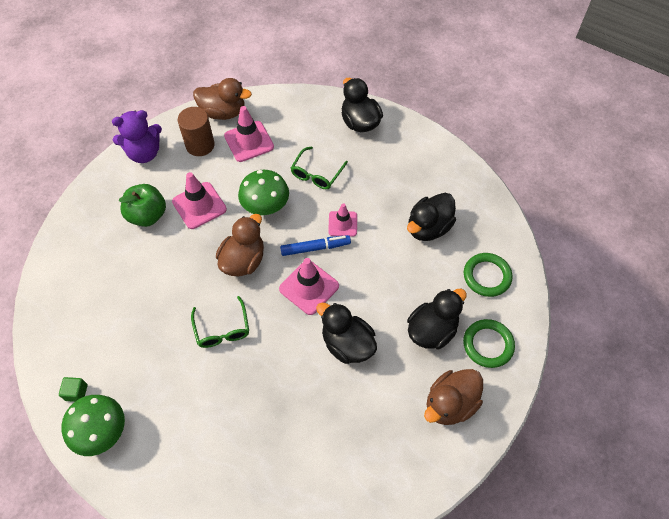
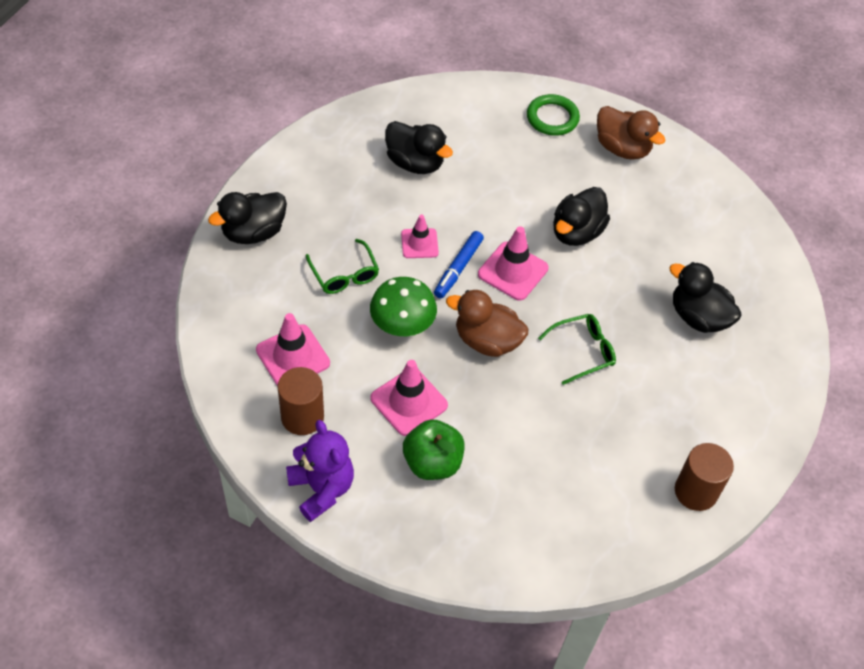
camera: 100 degrees left, 5 degrees down
(76, 392) = (696, 491): green cube -> brown cylinder
(102, 432) = (733, 452): green mushroom -> none
(223, 112) = (237, 395): brown duck -> none
(315, 248) = (458, 268): blue marker -> blue marker turned 135 degrees counterclockwise
(316, 174) = (344, 274): green glasses -> green glasses turned 45 degrees clockwise
(432, 330) = (545, 161): black duck -> black duck (698, 317)
(487, 276) = (472, 115): green ring -> none

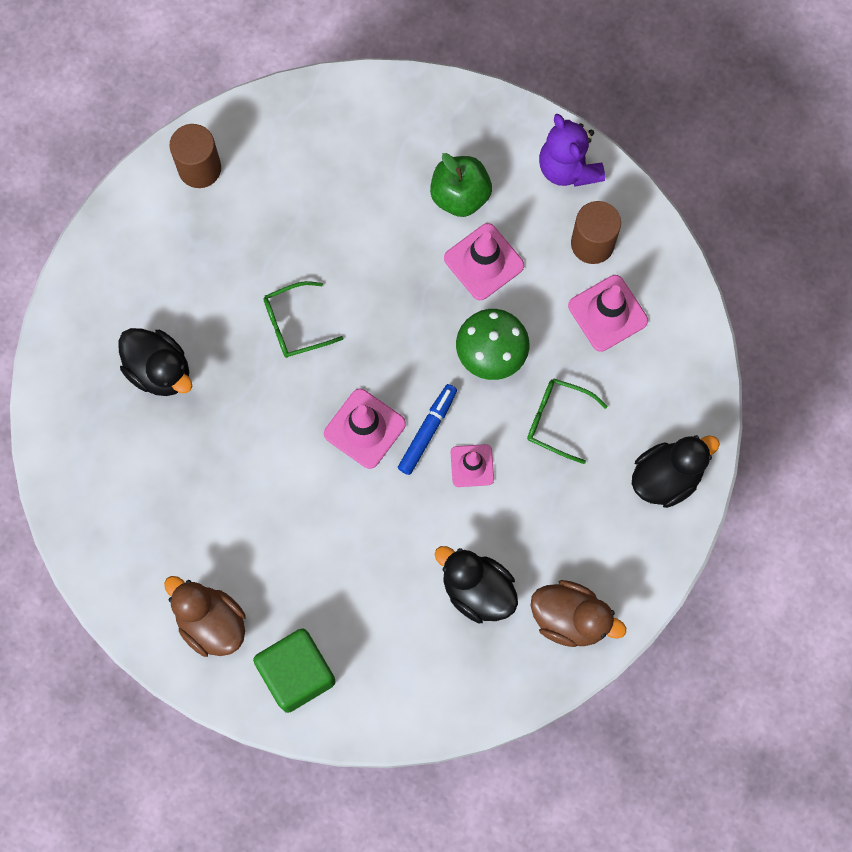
camera: 175 degrees left, 20 degrees up
(344, 274) = (557, 420): green glasses -> green glasses turned 45 degrees counterclockwise
(487, 341) = (399, 336): brown duck -> brown duck (570, 618)
(552, 118) = (297, 674): green ring -> green cube
(576, 232) = (285, 486): black duck -> none

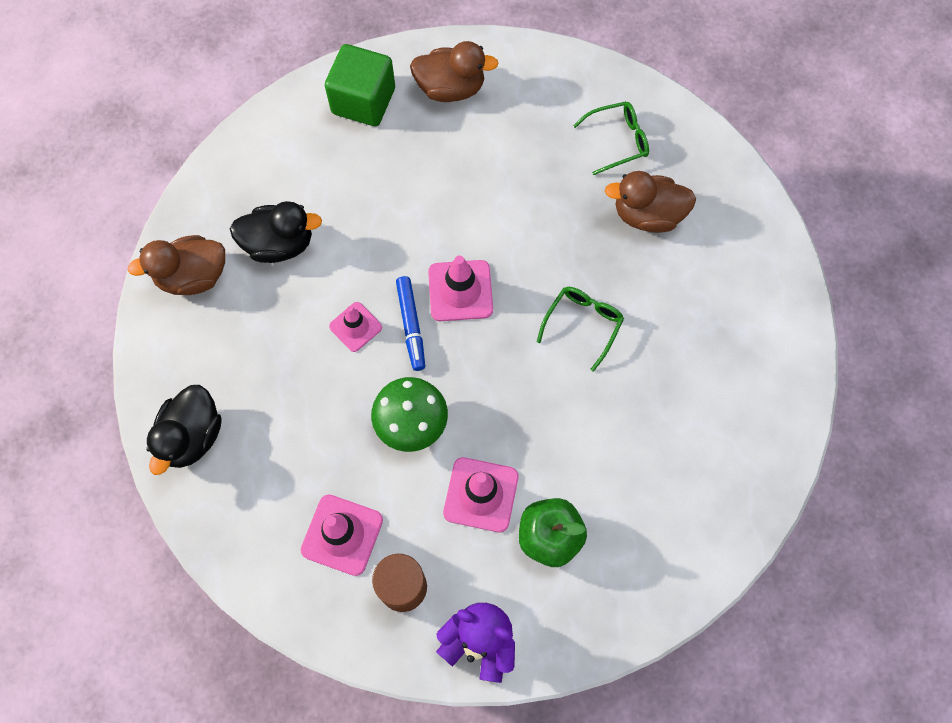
camera: 140 degrees right, 5 degrees down
(159, 370) = (647, 215): black duck -> brown duck
(199, 168) = (773, 385): brown cylinder -> none
(557, 420) = (315, 413): green glasses -> green glasses (617, 141)

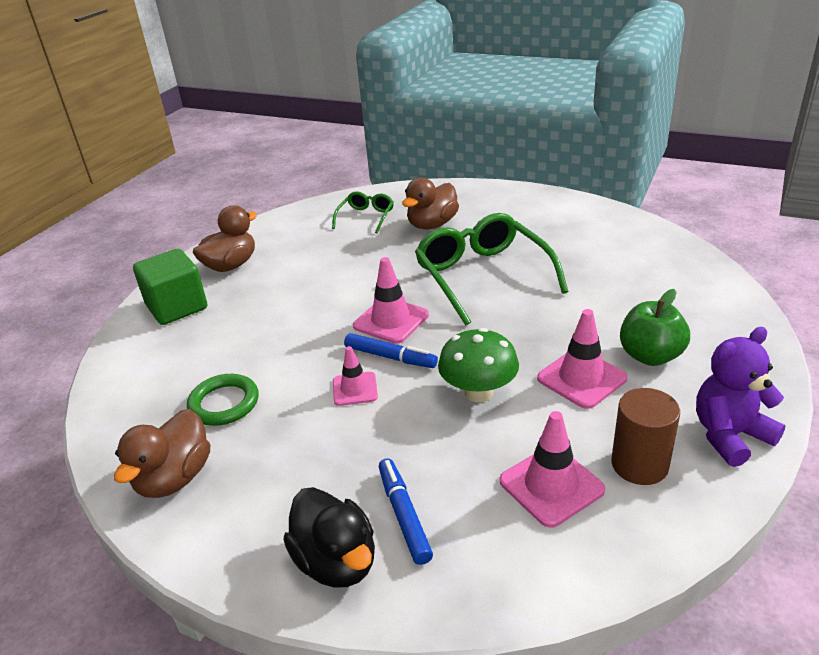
camera: 50 degrees left, 35 degrees down
(254, 452) = (404, 515): none -> blue marker
(279, 244) = (224, 403): black duck -> green ring
(583, 324) = (483, 276): green glasses -> green glasses, size x1.96

